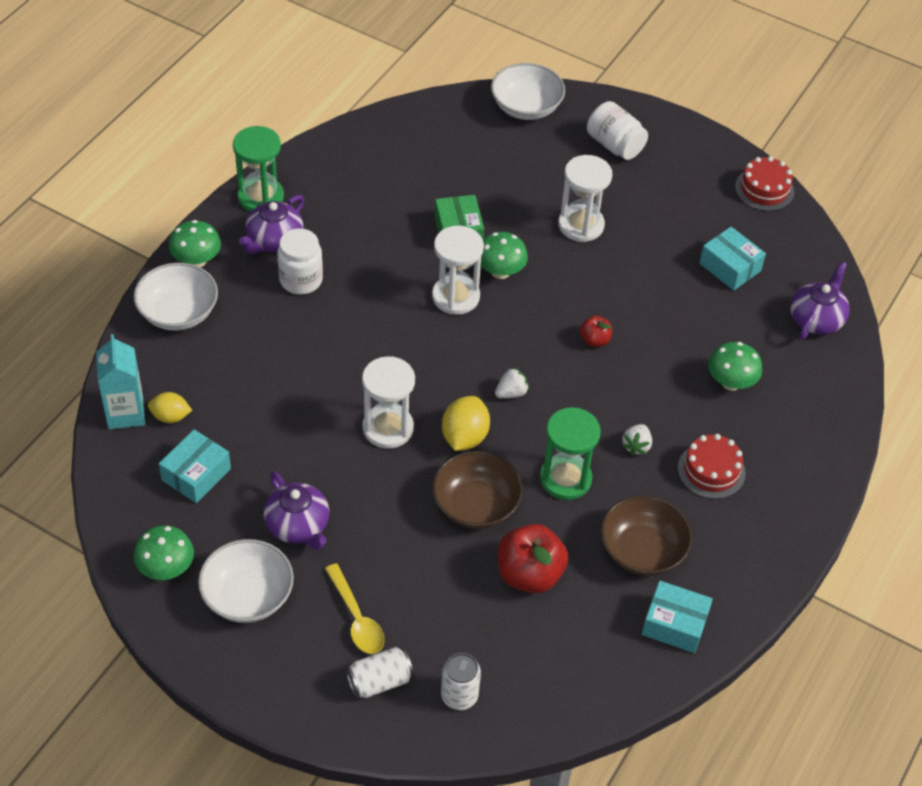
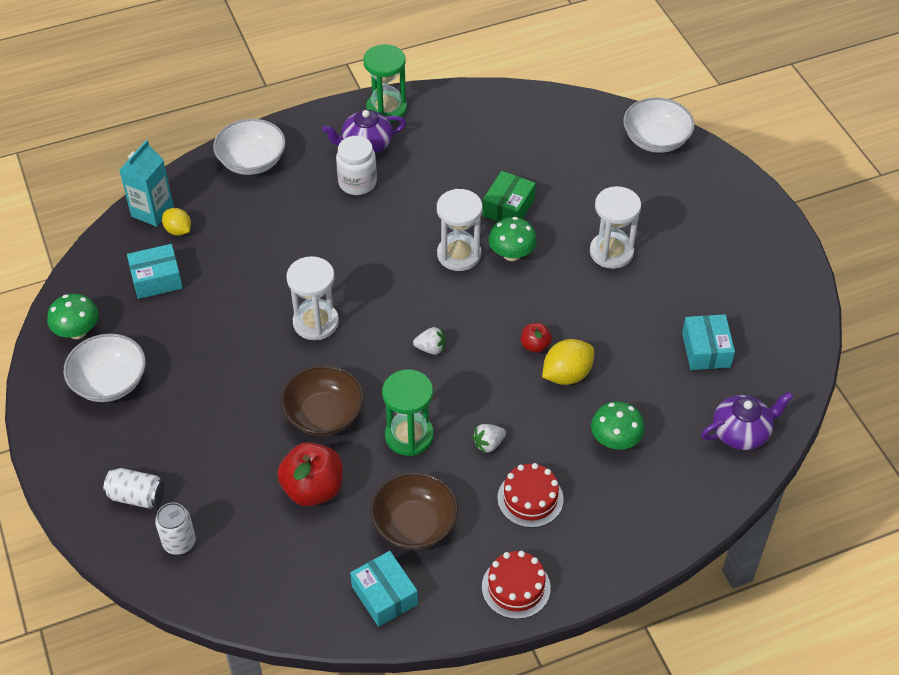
camera: 40 degrees right, 0 degrees up
(196, 260) = (299, 131): green mushroom -> none
(298, 526) = (188, 354): purple teapot -> none
(356, 618) = (164, 442): yellow spoon -> none
(464, 437) = (364, 361): yellow lemon -> yellow lemon (567, 375)
(615, 145) = (702, 204): white jar -> none
(764, 189) = (800, 304): red cake -> red cake (516, 587)

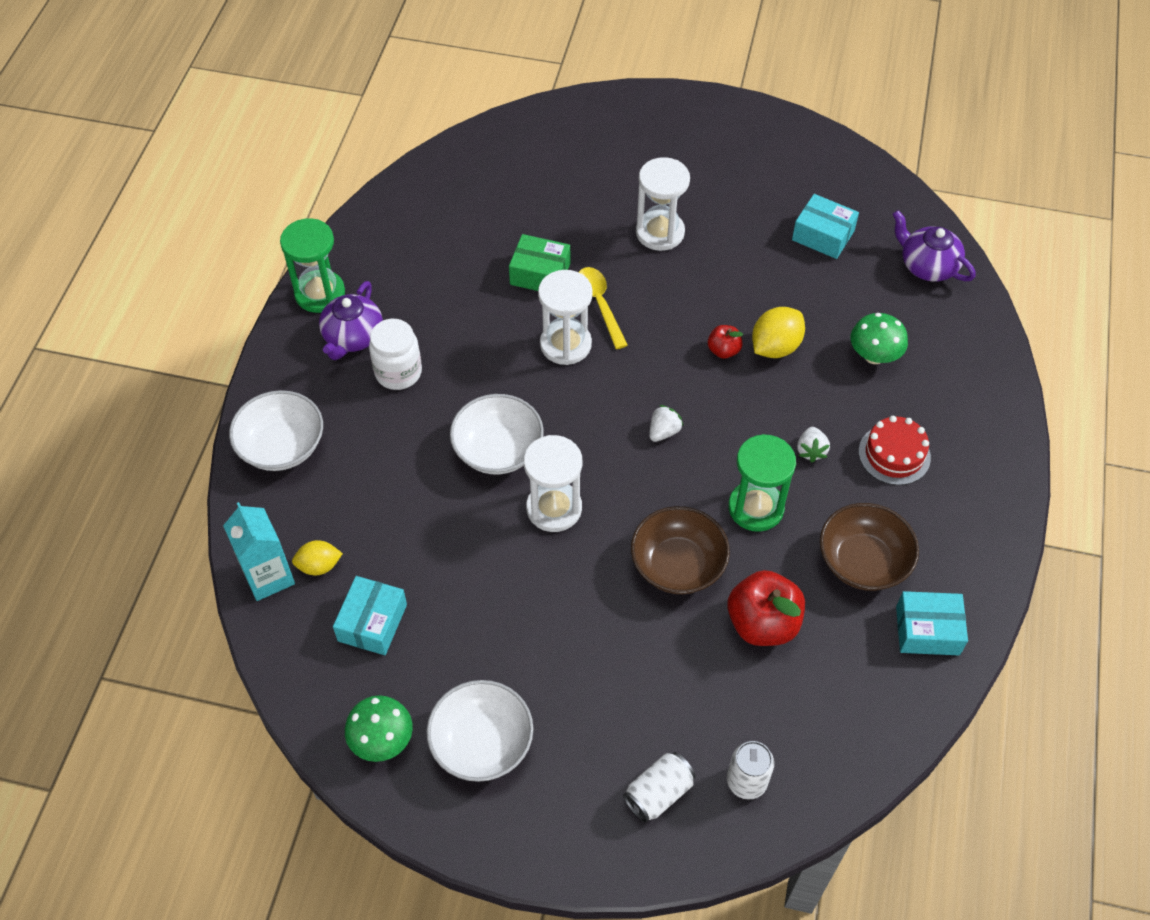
camera: 55 degrees left, 5 degrees up
(508, 207) = (540, 274): green box -> green box turned 45 degrees counterclockwise
(511, 254) = (600, 304): green mushroom -> yellow spoon
(516, 587) = (983, 521): red cake -> none
(567, 375) = (775, 347): yellow lemon -> yellow lemon turned 45 degrees clockwise
(656, 140) = (554, 123): white bowl -> white bowl (498, 450)
(741, 432) = (927, 266): purple teapot -> purple teapot turned 60 degrees counterclockwise

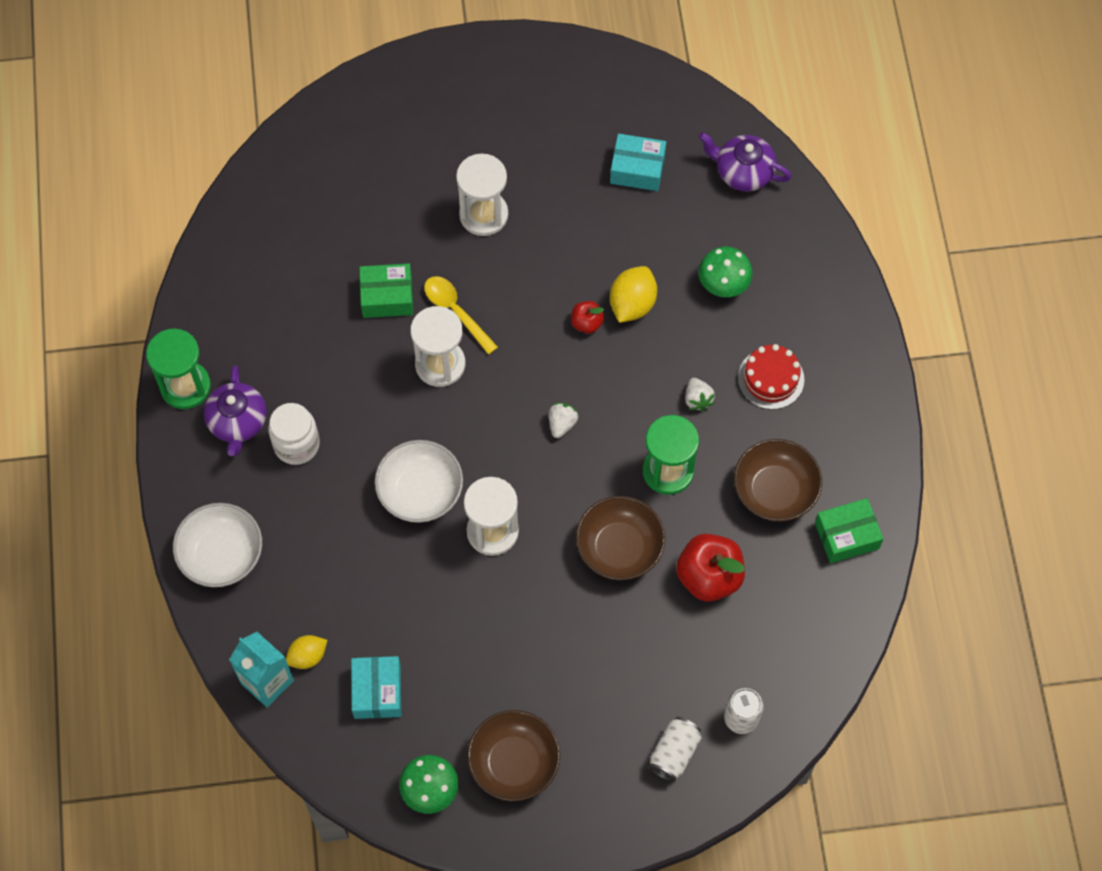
camera: 20 degrees left, 10 degrees up
(482, 743) = (514, 763): white bowl -> brown bowl
(927, 630) = (847, 536): turquoise box -> green box

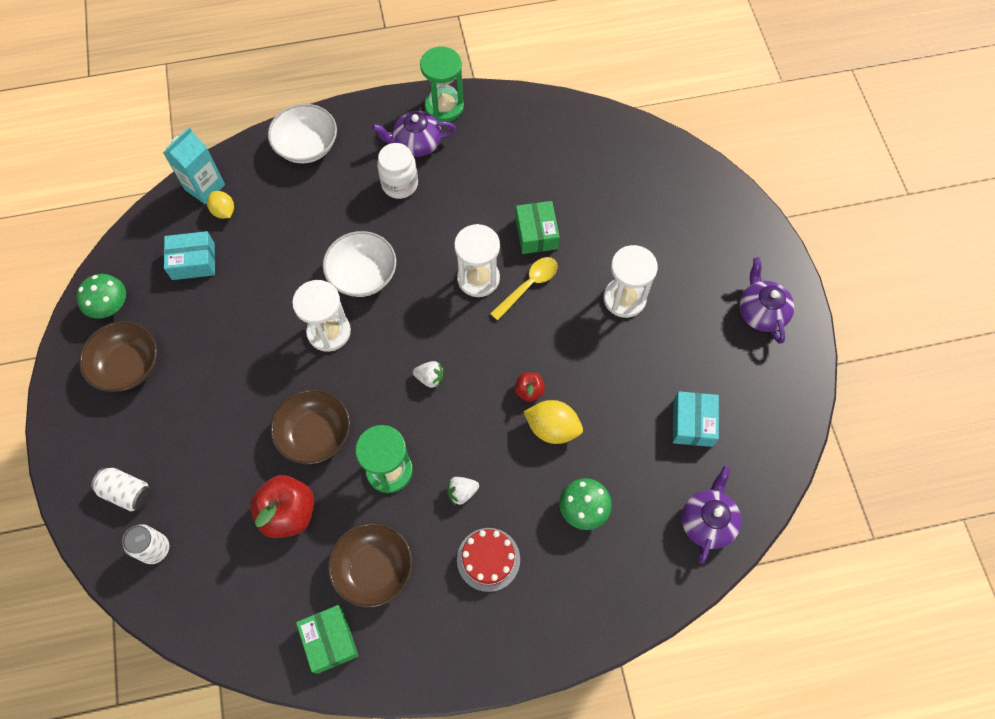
camera: 85 degrees right, 0 degrees up
(515, 84) = (761, 312): none -> purple teapot

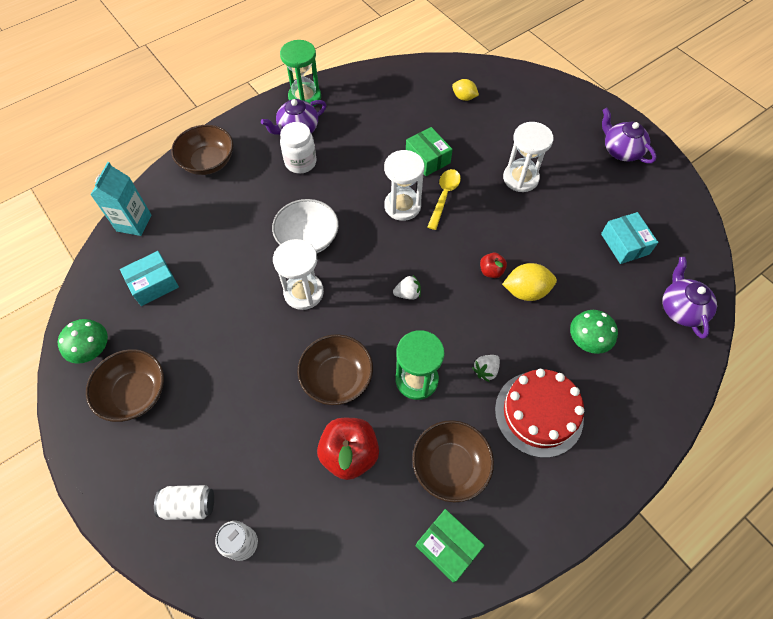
camera: 25 degrees left, 5 degrees down
(224, 211) = (161, 235): yellow lemon -> yellow lemon (464, 97)
(307, 146) = (208, 162): white bowl -> brown bowl
(488, 559) = (538, 413): red cake -> red cake, size x1.51

